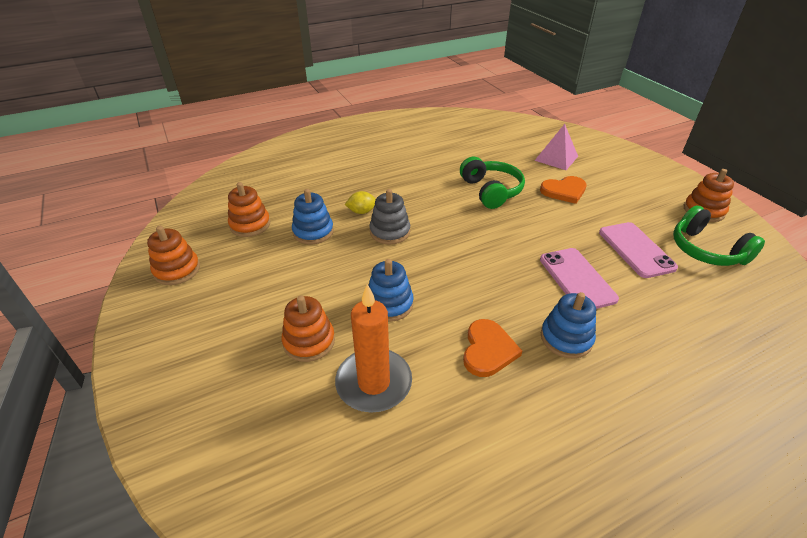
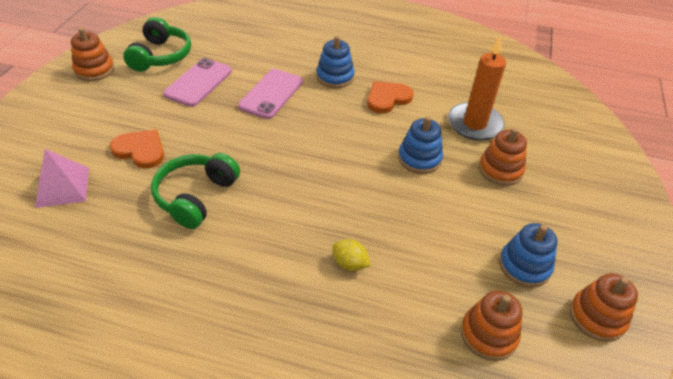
camera: 140 degrees left, 5 degrees up
(313, 232) = (424, 271): blue stacking toy -> blue stacking toy (524, 266)
(390, 232) = (350, 218): grey stacking toy -> none

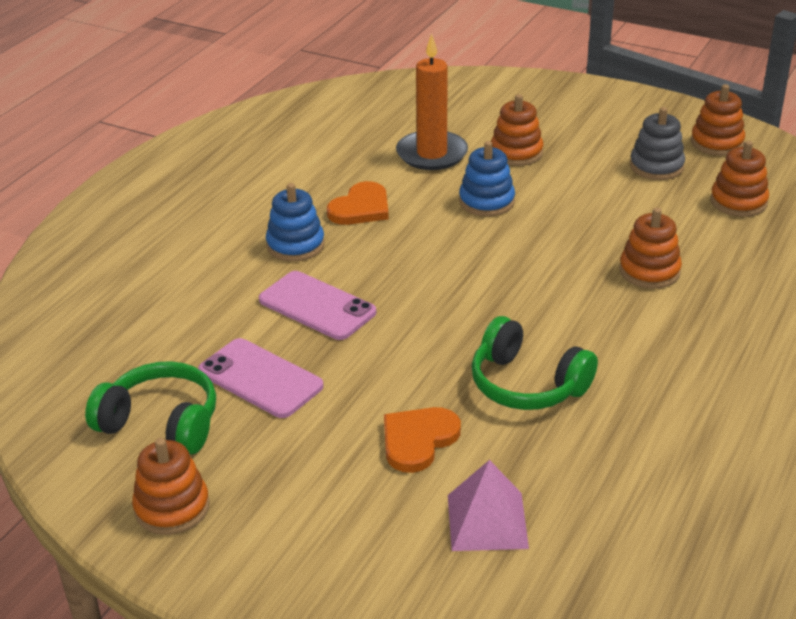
camera: 75 degrees left, 10 degrees down
(350, 264) = (649, 271): yellow lemon -> orange stacking toy
(387, 98) = (361, 208): orange heart -> orange heart turned 120 degrees counterclockwise
(524, 266) = (656, 166): blue stacking toy -> grey stacking toy

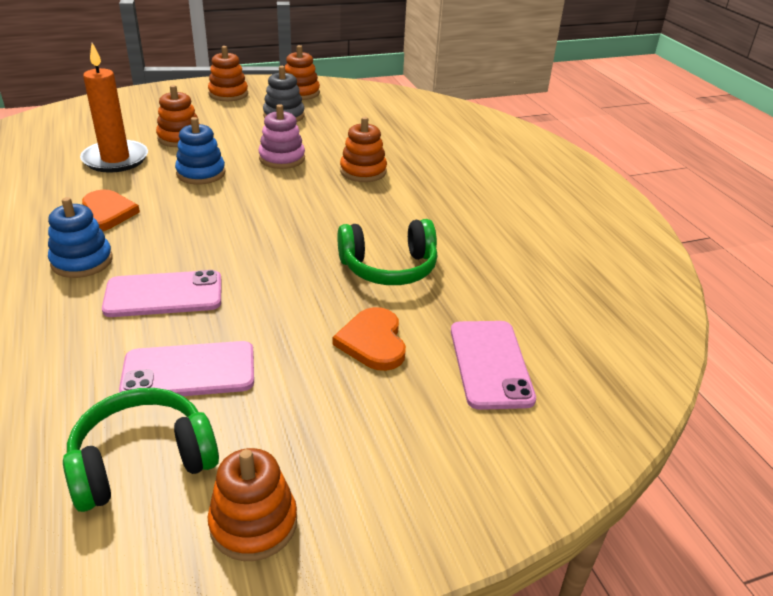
camera: 50 degrees left, 0 degrees up
(487, 521) = (490, 364): pink pyramid -> pink phone
(584, 218) = (282, 158): none -> pink stacking toy
(738, 202) = (357, 118): orange stacking toy -> orange stacking toy (228, 94)

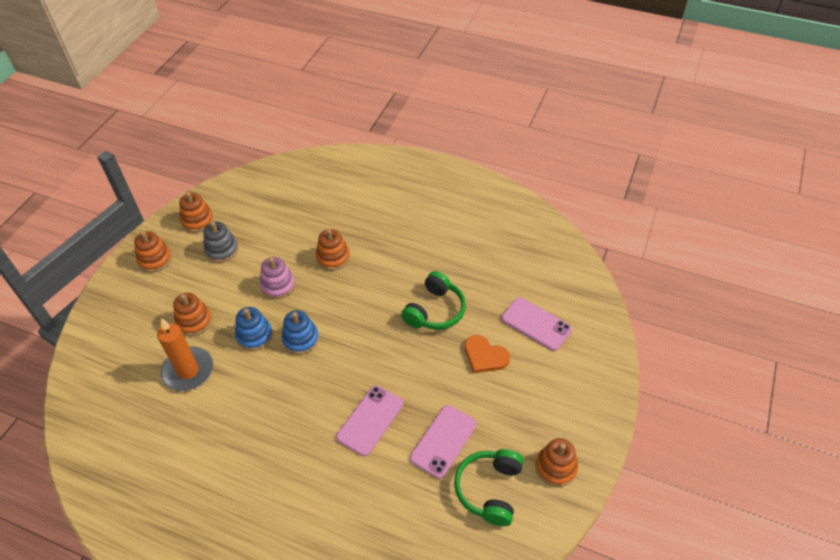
camera: 45 degrees left, 15 degrees up
(82, 261) = (301, 443): blue stacking toy -> blue stacking toy (301, 339)
(105, 213) = (256, 408): orange heart -> none

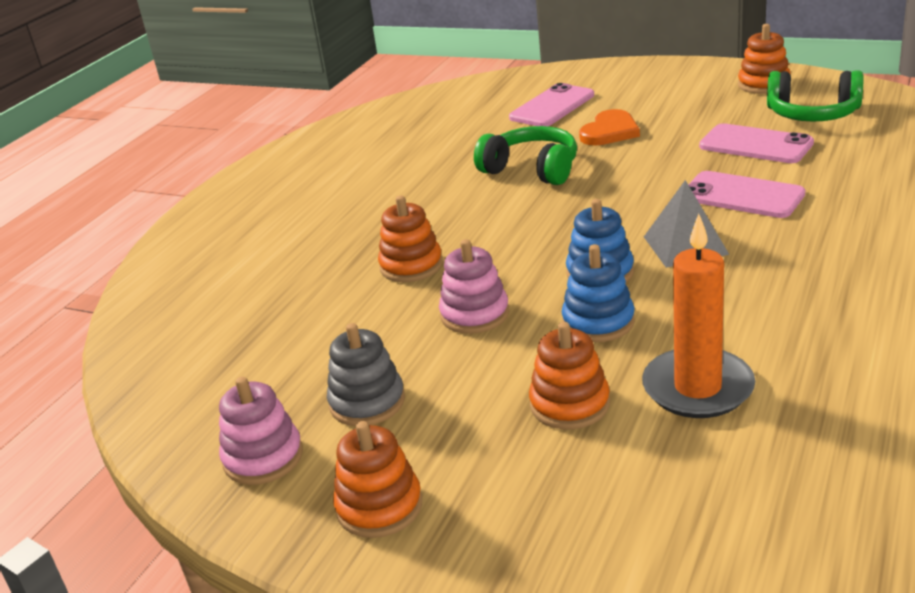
camera: 85 degrees left, 20 degrees down
(198, 221) = (263, 457): orange stacking toy -> pink stacking toy
(318, 382) = (685, 245): none -> grey pyramid

